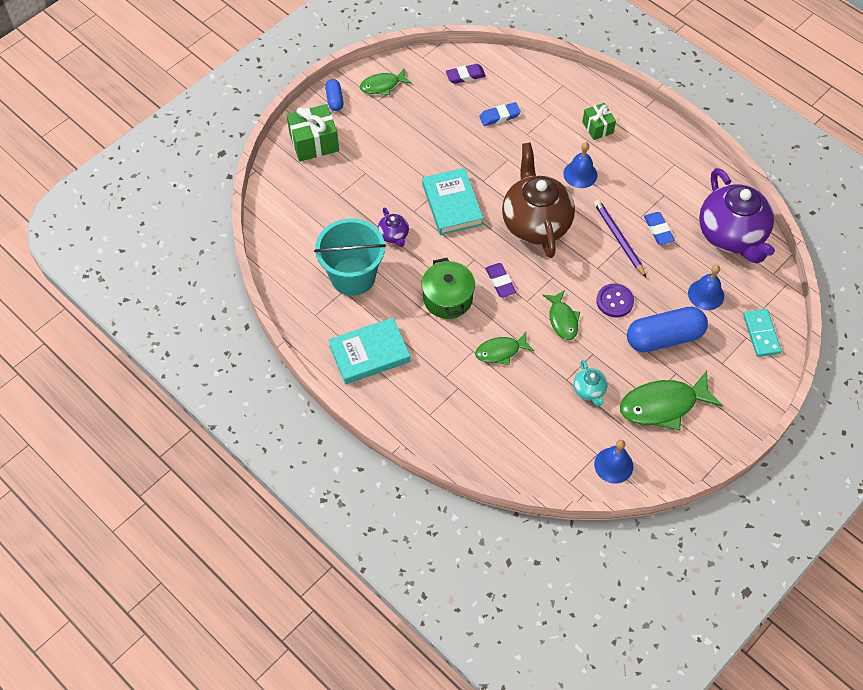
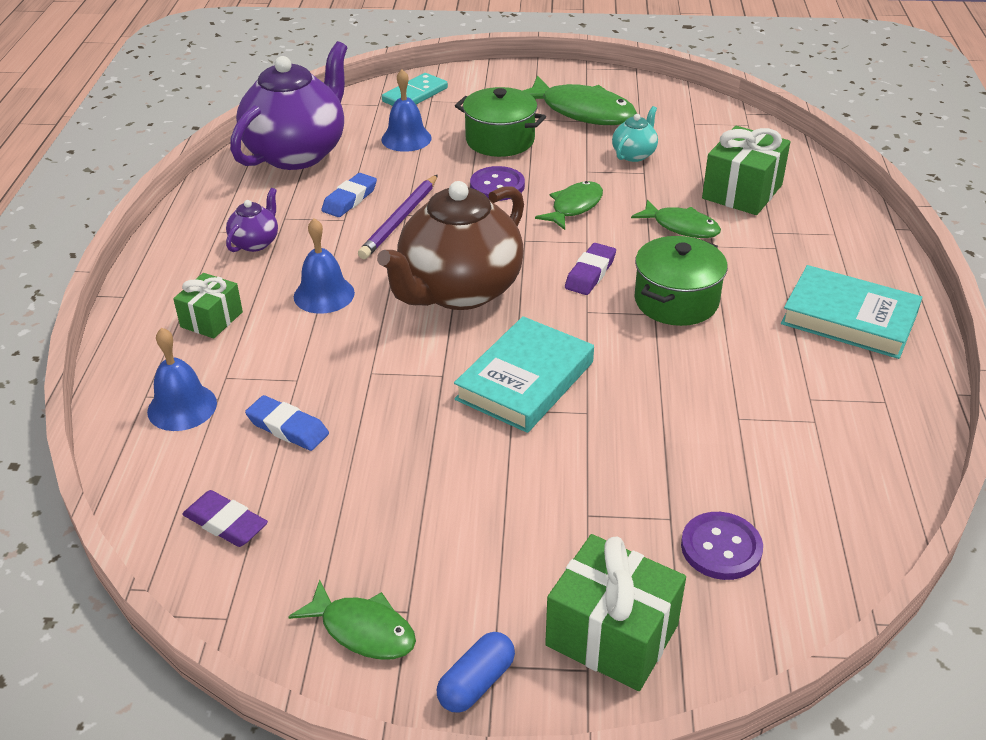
camera: 130 degrees left, 20 degrees down
(312, 197) = (721, 548): none -> purple button
(353, 276) = (777, 404): turquoise bucket -> none
(394, 236) = (656, 405): purple teapot -> purple teapot (255, 242)
(504, 408) = (742, 192): none -> green gift
(613, 465) = (689, 111): blue bell -> blue bell (182, 407)
(664, 337) = (500, 140): blue capsule -> green pot

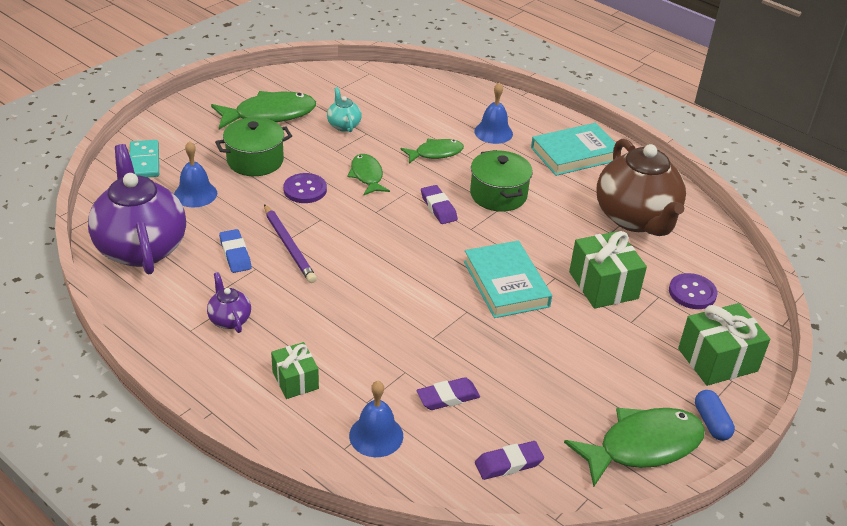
camera: 55 degrees left, 0 degrees up
(288, 428) = (448, 397): blue eraser -> purple eraser
(324, 294) = (330, 318): blue bell -> blue bell (493, 132)
(363, 630) = (643, 446): green fish -> green fish, size x1.69
(458, 291) = (395, 263): brown teapot -> brown teapot (636, 219)
(742, 192) = (430, 115): green gift -> green gift (603, 285)

